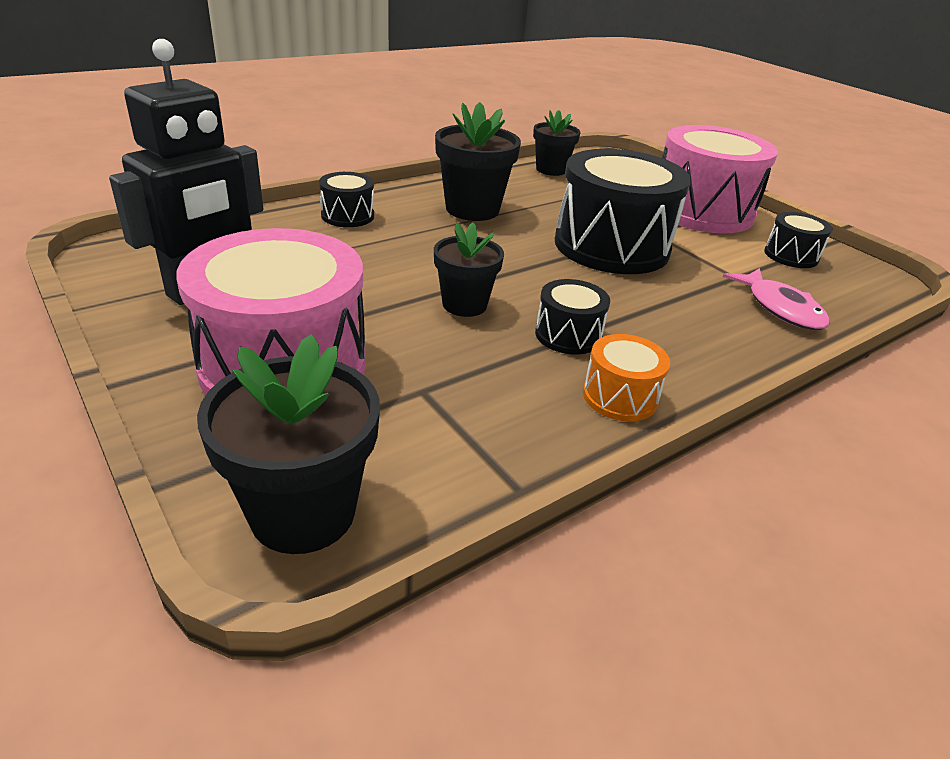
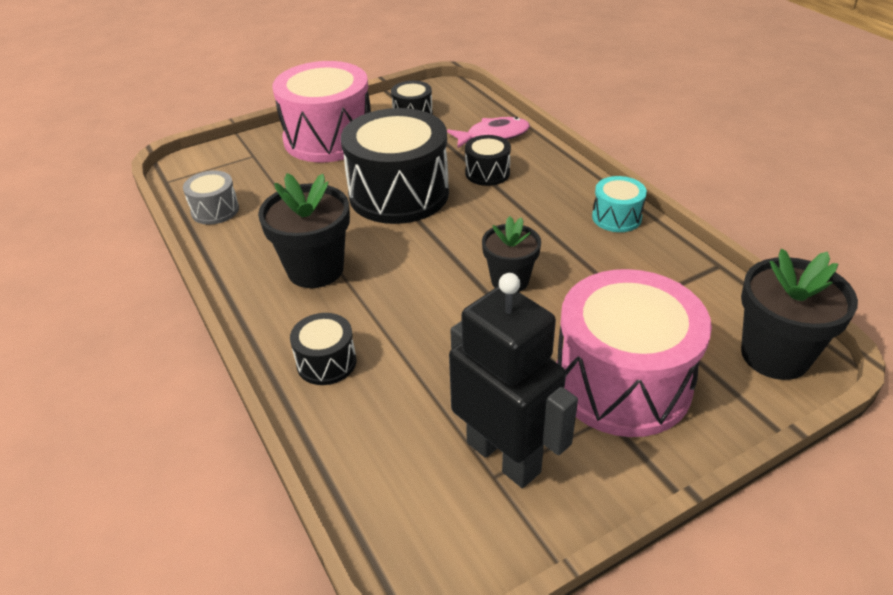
camera: 80 degrees left, 5 degrees up
(551, 170) = (215, 210): black flower pot -> grey drum
(568, 335) = (546, 231): black drum -> black drum (487, 173)
(620, 397) = (616, 217): orange drum -> turquoise drum

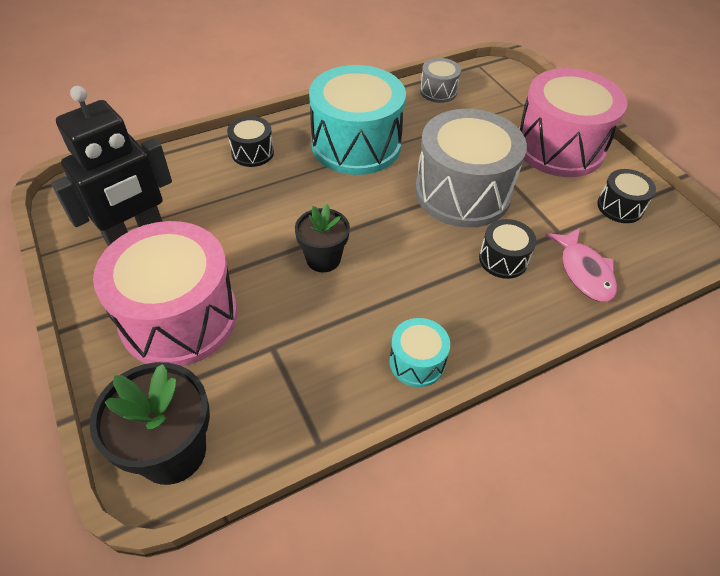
camera: 90 degrees right, 10 degrees up
(315, 269) = (356, 145): black flower pot -> turquoise drum
(399, 194) = (462, 192): black drum -> grey drum

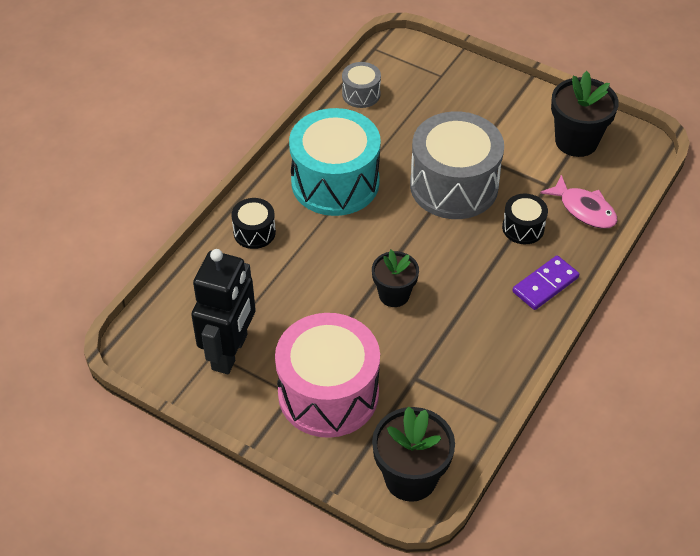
camera: 30 degrees left, 0 degrees up
(417, 362) = (520, 335): turquoise drum -> none
(485, 325) = (545, 284): none -> purple domino
(559, 147) = (498, 106): pink drum -> none
(620, 207) = (576, 141): black drum -> black flower pot

